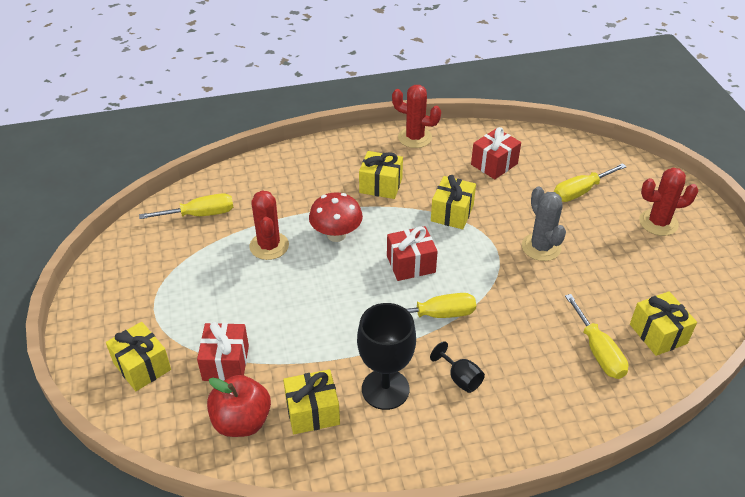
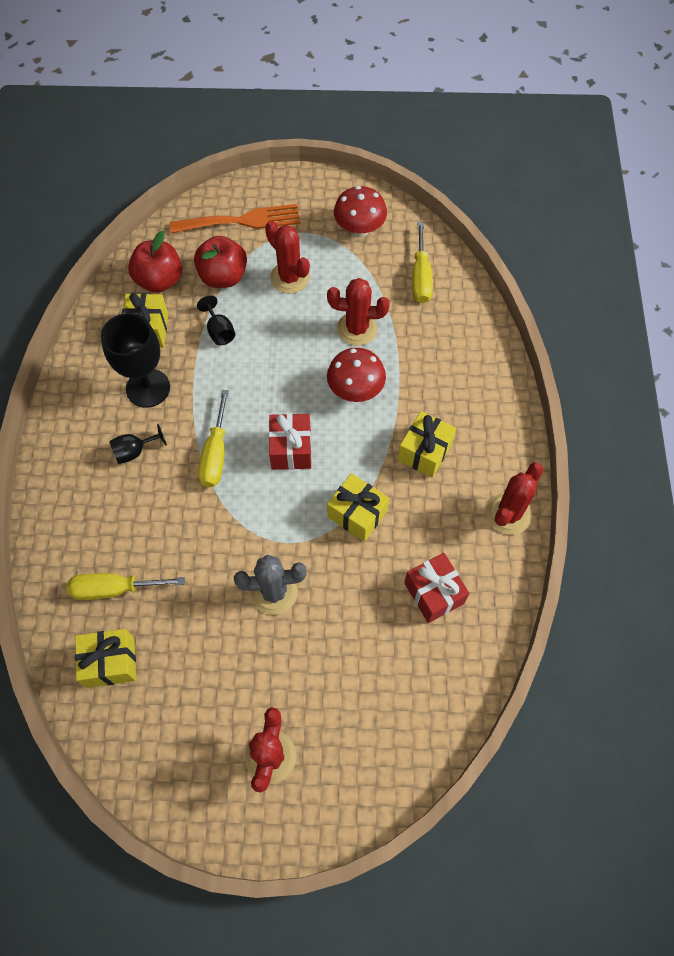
camera: 105 degrees right, 20 degrees up
(142, 366) = (241, 221): yellow gift -> orange fork
(146, 266) = (359, 230): none -> red mushroom
(217, 307) = (289, 278): none -> red cactus
(226, 363) = (223, 277): red gift -> red apple
(298, 348) = (219, 331): none -> black goblet
(580, 191) = (354, 681): yellow screwdriver -> none

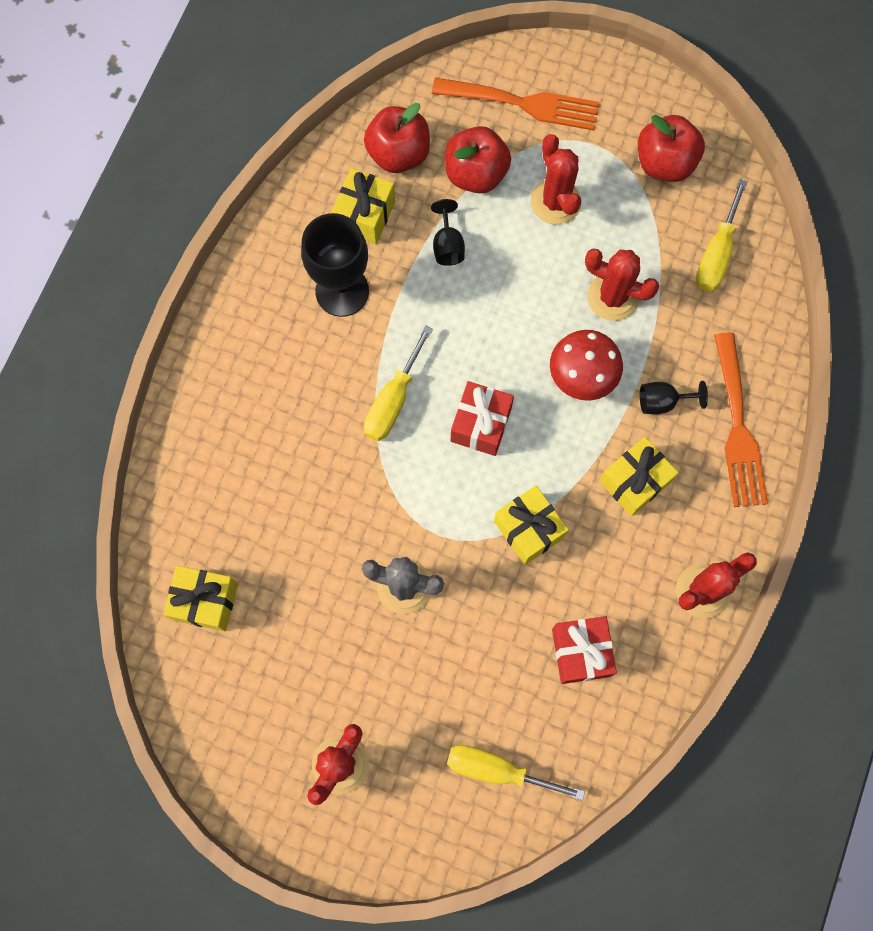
camera: 20 degrees right, 10 degrees up
(114, 589) = (233, 521): yellow screwdriver -> yellow screwdriver (497, 770)
(135, 451) = (303, 365): black goblet -> black goblet (662, 402)
(359, 230) = (664, 163): red mushroom -> red apple
(485, 389) = (738, 428): none -> orange fork

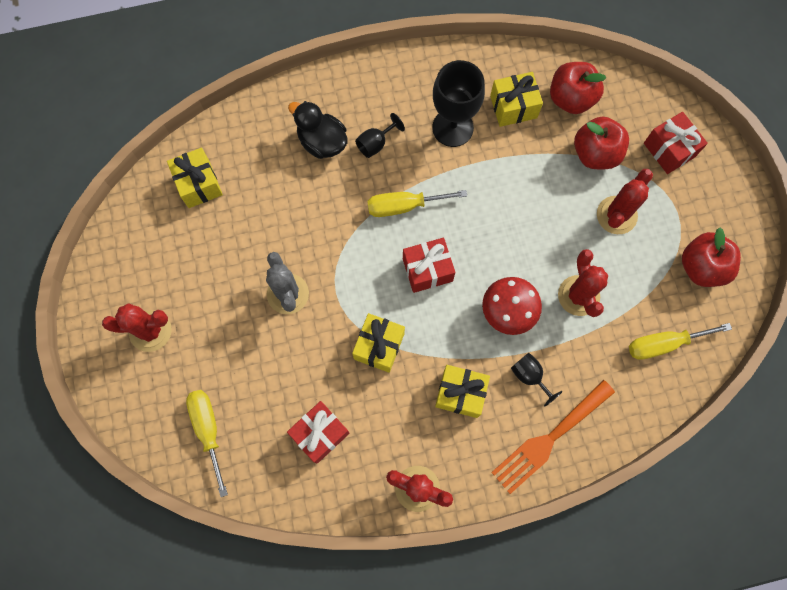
camera: 55 degrees right, 0 degrees up
(256, 436) = (322, 142): none -> black duck
(447, 245) = (533, 169): black goblet -> black goblet (376, 143)
(523, 103) = (669, 150): orange fork -> red gift

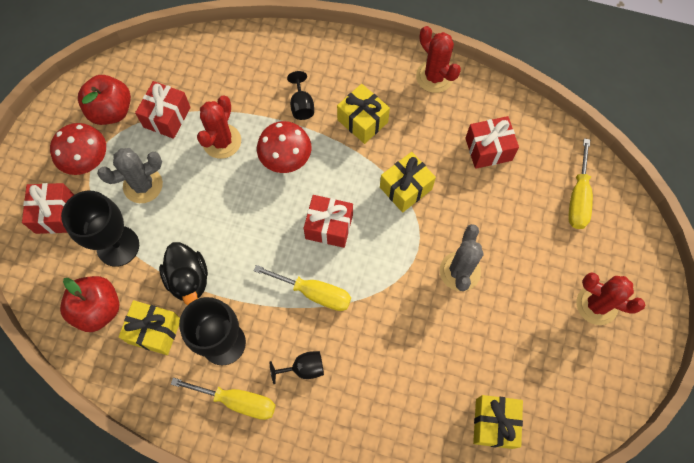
camera: 150 degrees left, 5 degrees down
(322, 142) = (353, 400): black duck -> black duck (188, 279)
(549, 439) = (317, 58): orange fork -> none
(595, 153) = (118, 246): red apple -> black goblet
(616, 215) = (143, 185): red cactus -> grey cactus
(646, 290) = (167, 117): none -> red gift
(663, 344) = (185, 75): yellow screwdriver -> yellow screwdriver (237, 401)
(682, 209) = (87, 161): none -> red mushroom

